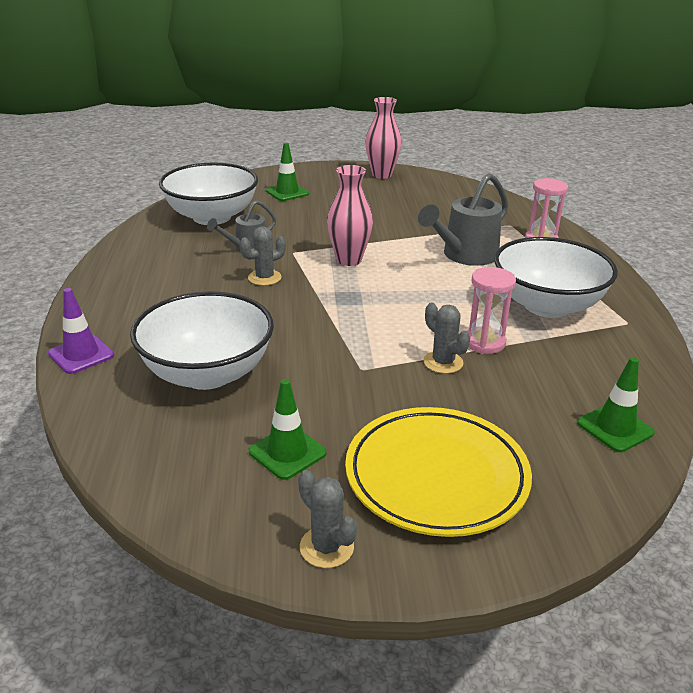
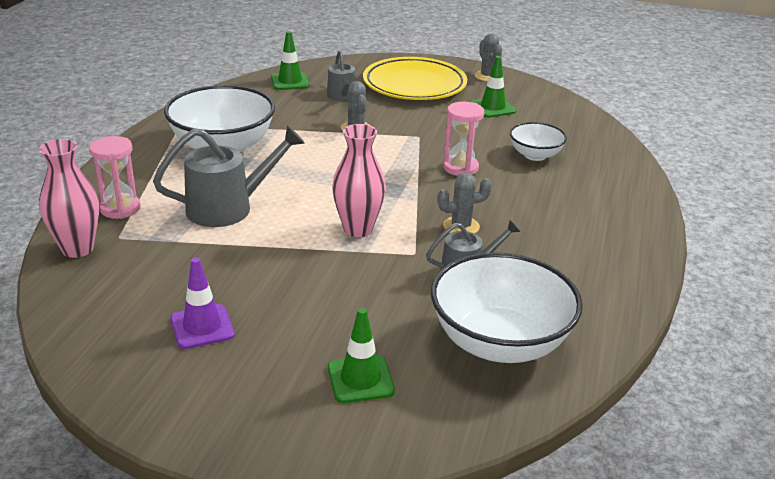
camera: 160 degrees left, 0 degrees up
(81, 354) = (638, 187): purple traffic cone -> purple traffic cone (202, 327)
(207, 373) = (535, 155): white bowl -> white bowl, size x0.53
(382, 175) = (163, 393): pink vase -> pink vase (77, 249)
(484, 343) = (311, 133): pink hourglass -> pink hourglass (460, 168)
(513, 416) = (342, 96): none -> grey watering can

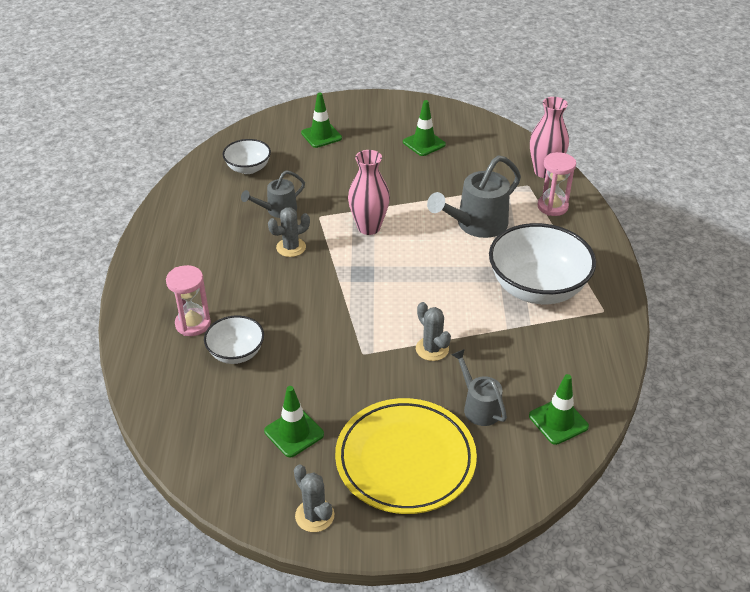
camera: 165 degrees right, 10 degrees up
(202, 327) = (424, 143): purple traffic cone -> green traffic cone
(460, 168) = (307, 315): pink hourglass -> pink hourglass (193, 324)
(499, 342) = (248, 168): white bowl -> white bowl, size x0.53

